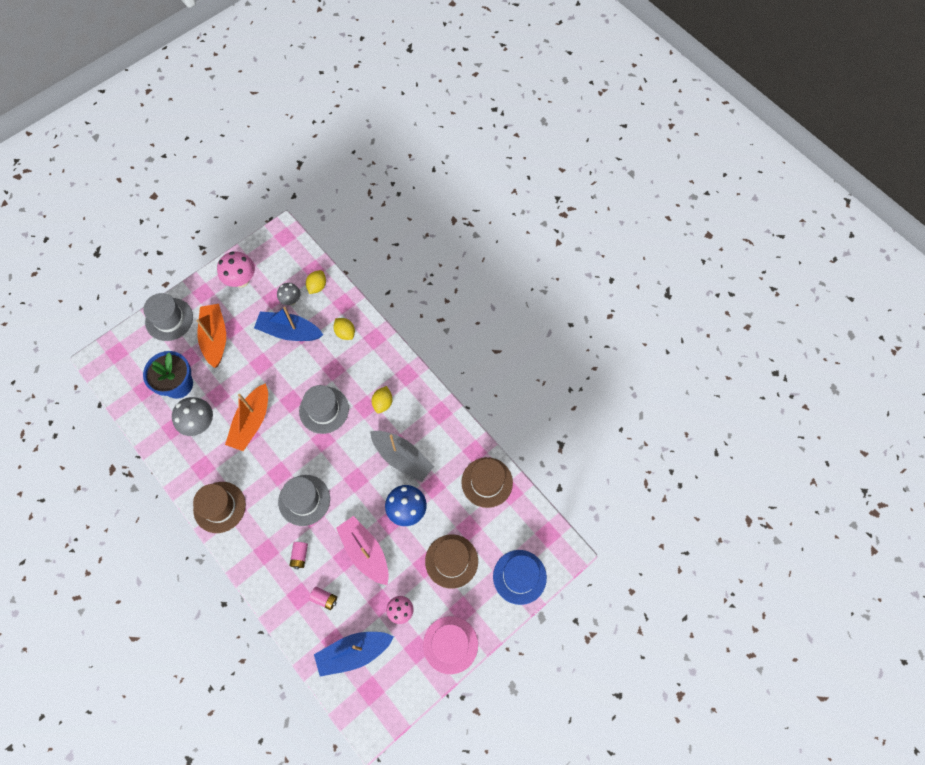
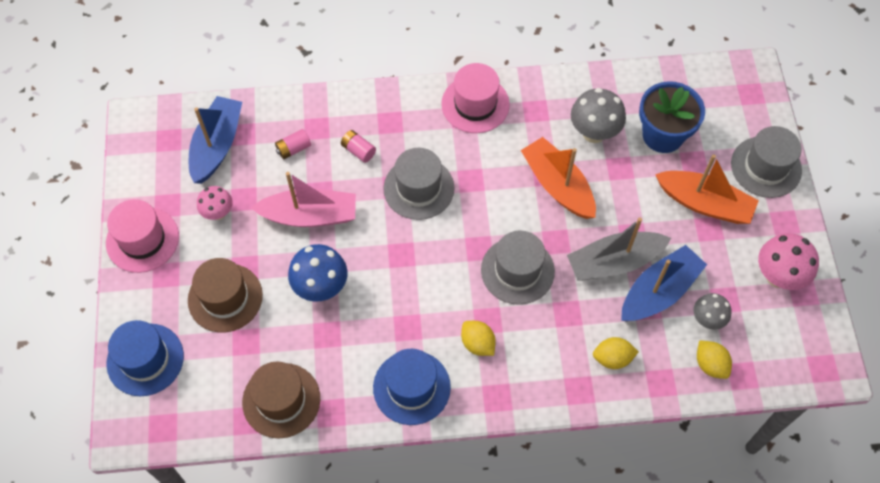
camera: 125 degrees right, 5 degrees down
(219, 507) = (475, 104): brown hat -> pink hat
(402, 458) = (388, 321): grey boat -> grey boat (614, 262)
(431, 420) = (411, 387): none -> blue hat

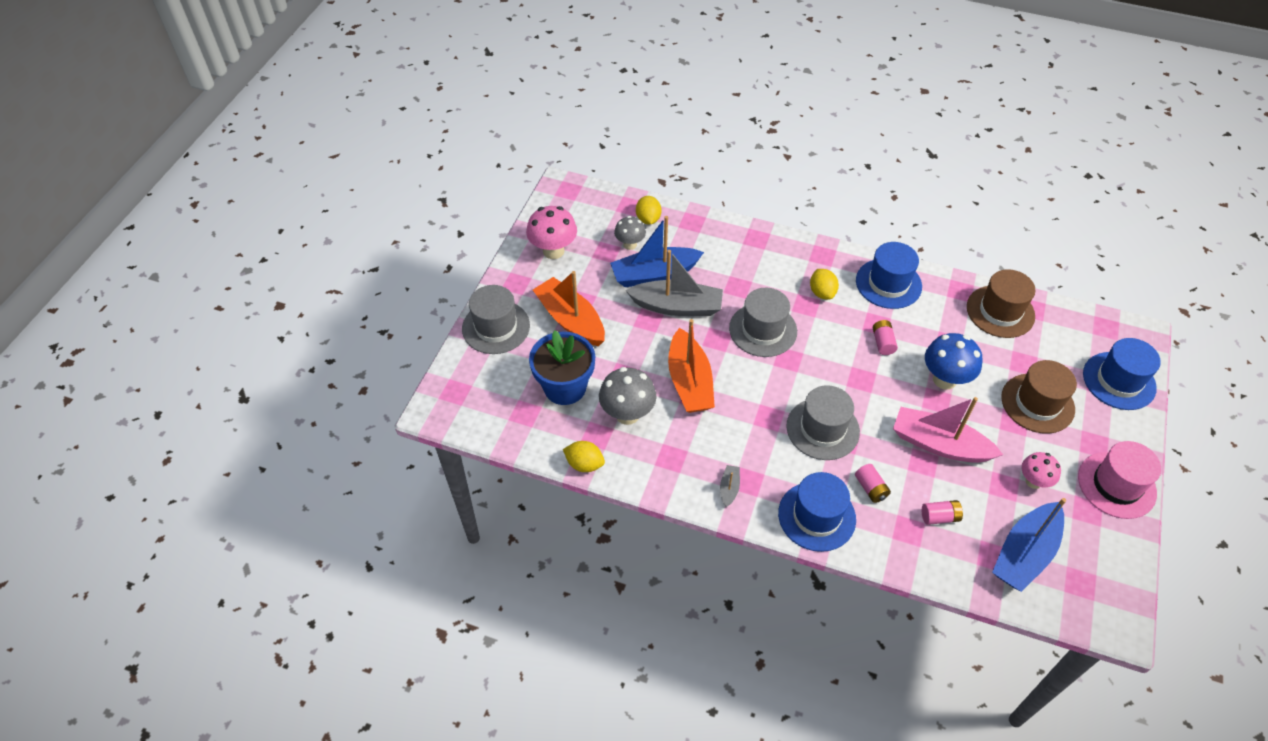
camera: 155 degrees left, 10 degrees down
(394, 306) = (883, 342): none -> pink battery
(395, 110) = (816, 516): none -> blue hat
(475, 104) = (729, 488): pink hat -> grey boat
(612, 358) = (719, 247): yellow lemon -> yellow lemon (584, 464)

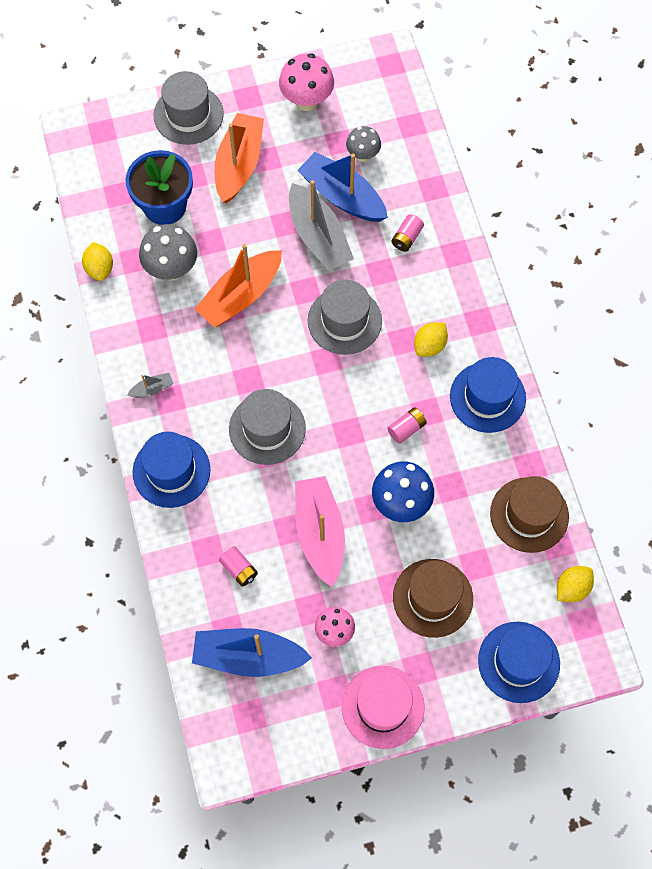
camera: 55 degrees right, 15 degrees up
(648, 219) = (407, 150): yellow lemon -> yellow lemon (572, 588)
(870, 488) = (230, 499): pink battery -> pink battery (407, 238)

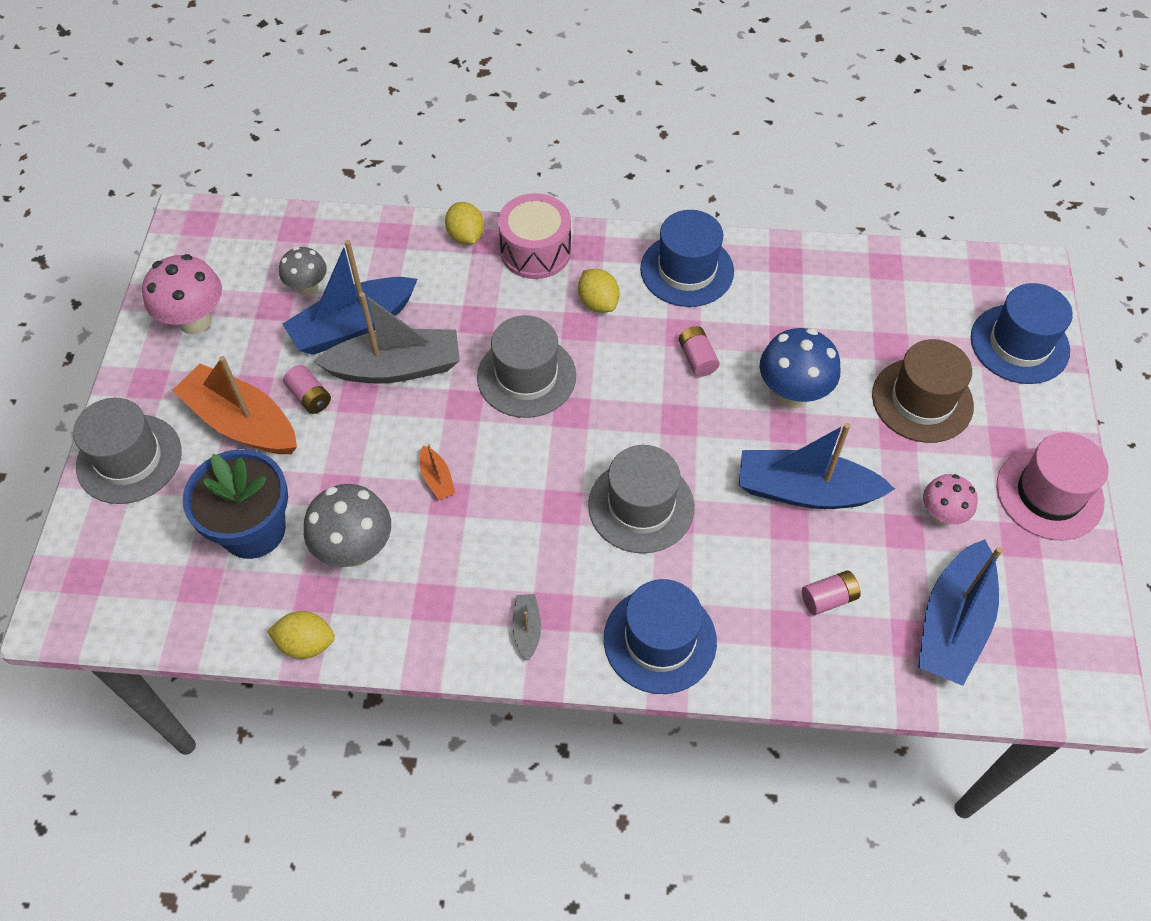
camera: 70 degrees left, 10 degrees down
(241, 296) = (437, 479): orange boat -> orange boat, size x0.43
(319, 533) = (805, 491): pink boat -> blue boat
(407, 238) = (445, 280): pink battery -> pink battery (309, 397)
(460, 287) = (535, 251): none -> pink drum
(529, 515) = (845, 279): brown hat -> none
(572, 588) = (943, 270): yellow lemon -> yellow lemon (466, 236)

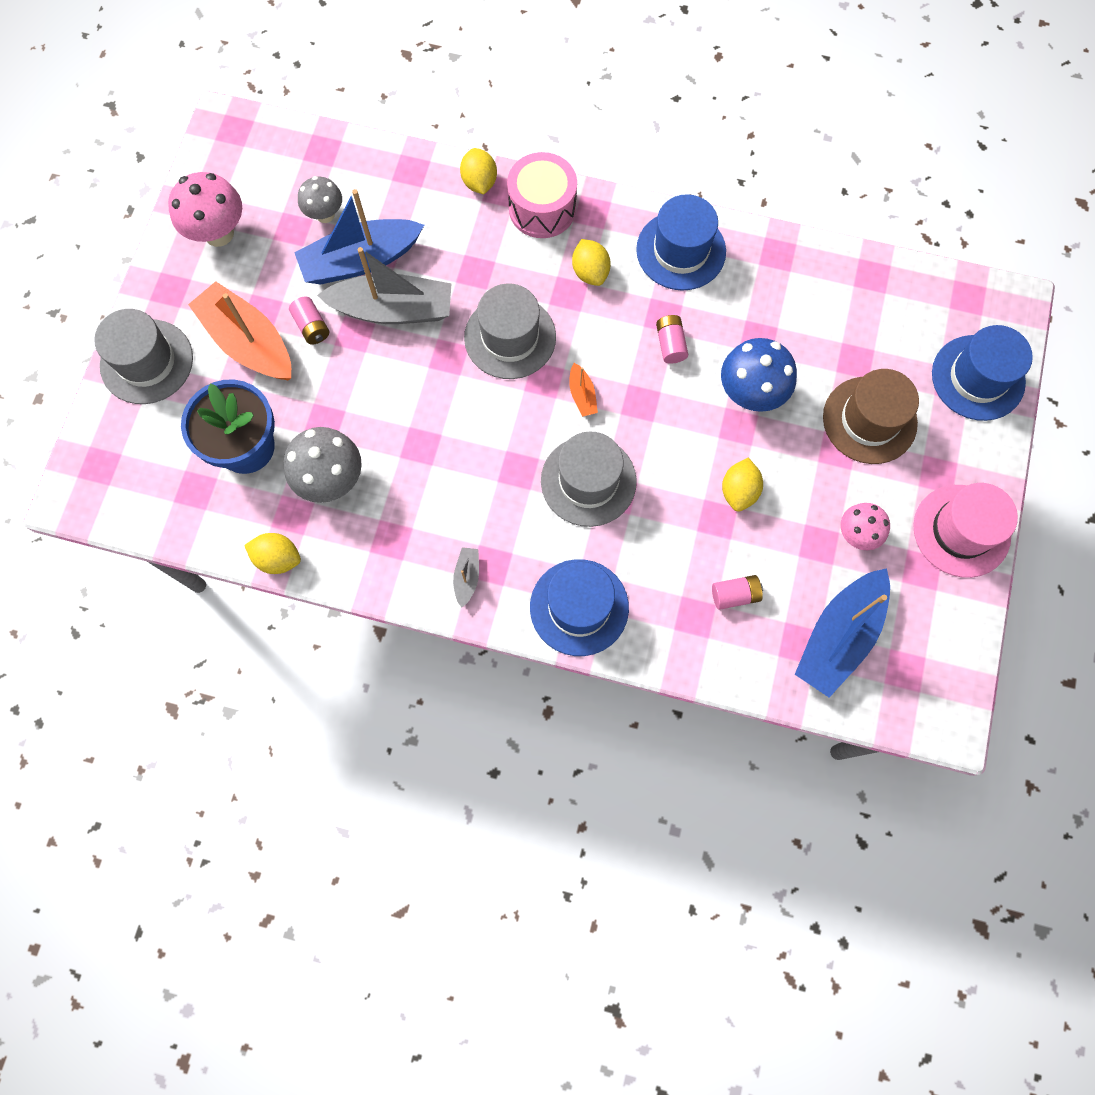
camera: 10 degrees right, 15 degrees up
(437, 479) = (412, 425): orange boat -> orange boat (582, 395)
(805, 491) = (739, 491): blue boat -> yellow lemon

